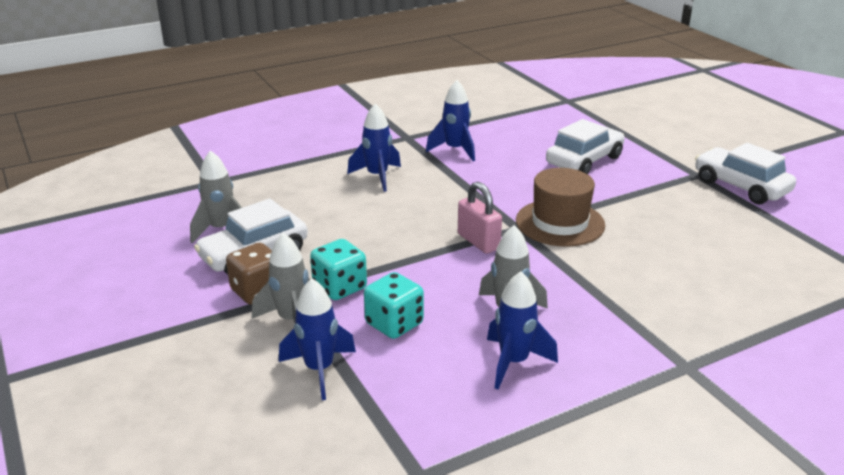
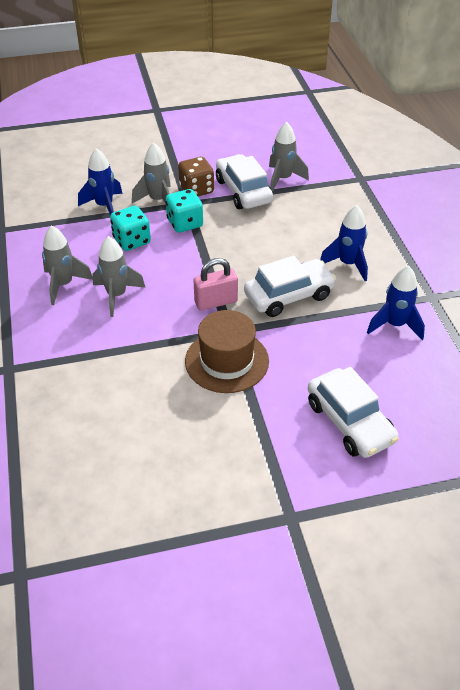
camera: 105 degrees right, 15 degrees up
(514, 362) = (63, 285): blue rocket -> grey rocket
(741, 186) = (250, 549): white car -> white car (289, 296)

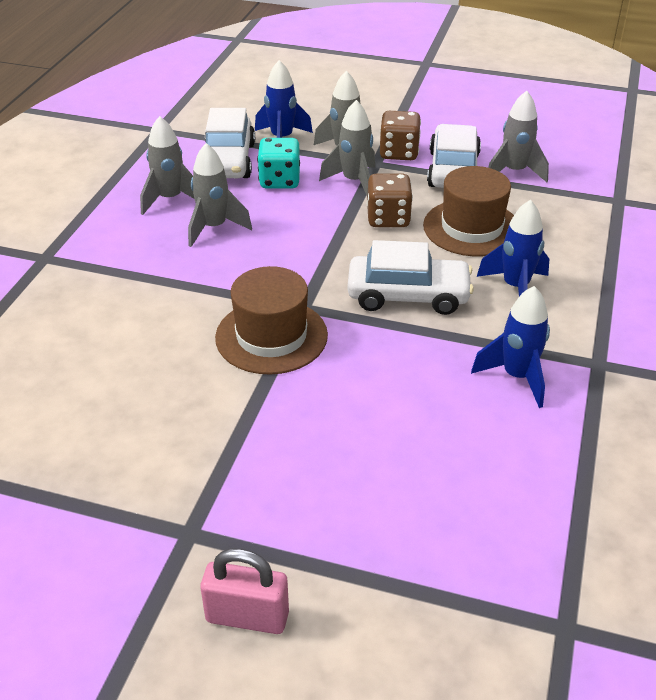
camera: 30 degrees right, 5 degrees down
(185, 223) = (354, 182): turquoise dice -> grey rocket
(216, 302) = (315, 272): pink padlock -> pink padlock (247, 616)
(230, 244) = (388, 219): none -> brown dice
(289, 231) = (471, 228): none -> brown hat
(349, 422) = (357, 461): white car -> white car (228, 161)

